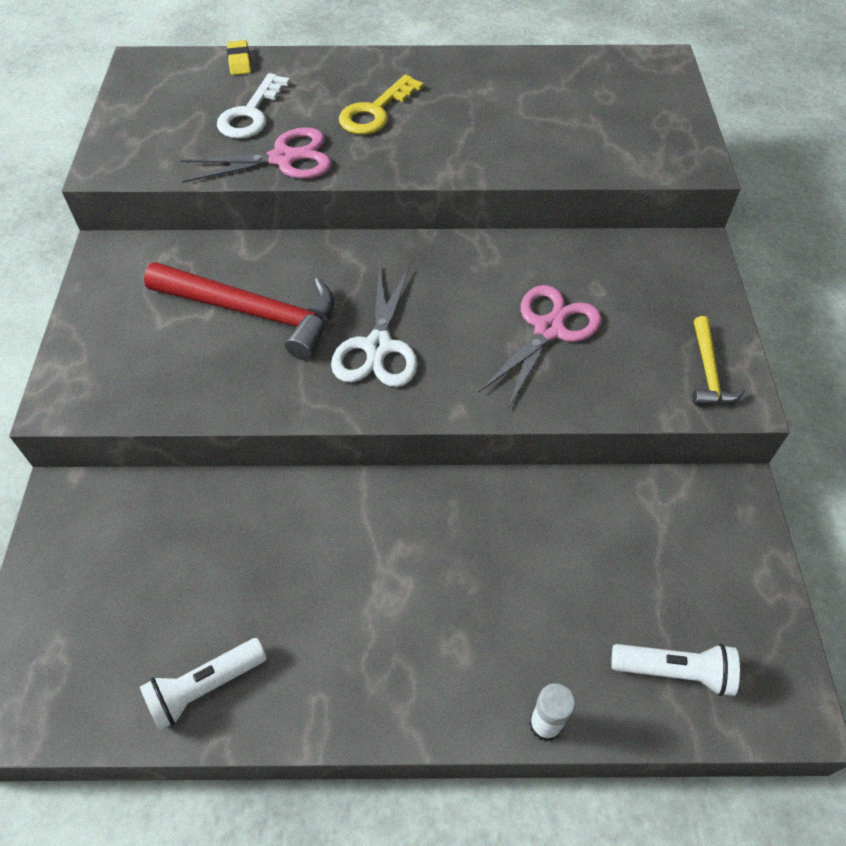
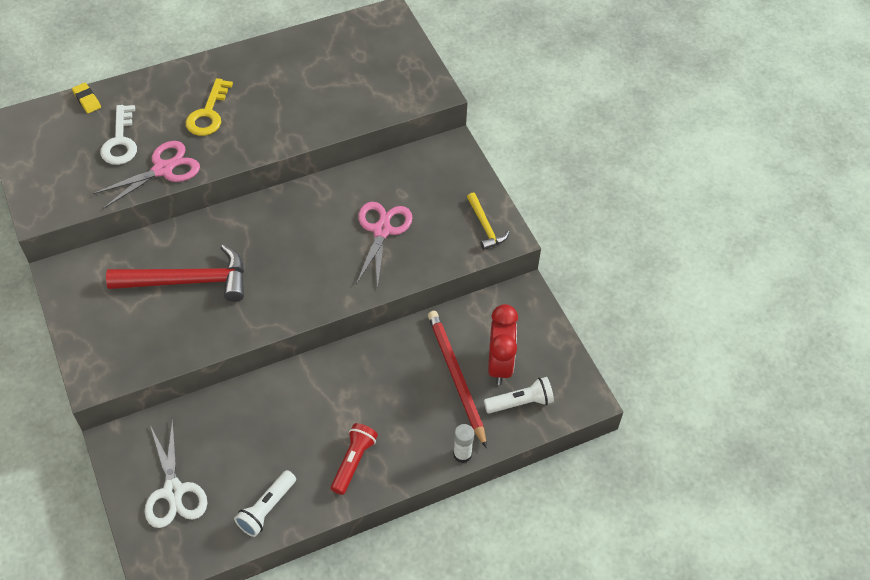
camera: 25 degrees left, 0 degrees up
(368, 664) = (353, 462): none -> red flashlight
(378, 347) = (281, 277): white scissors -> white scissors (173, 491)
(582, 587) = (456, 377): none -> red pencil
(660, 593) = (500, 365): none -> red clock

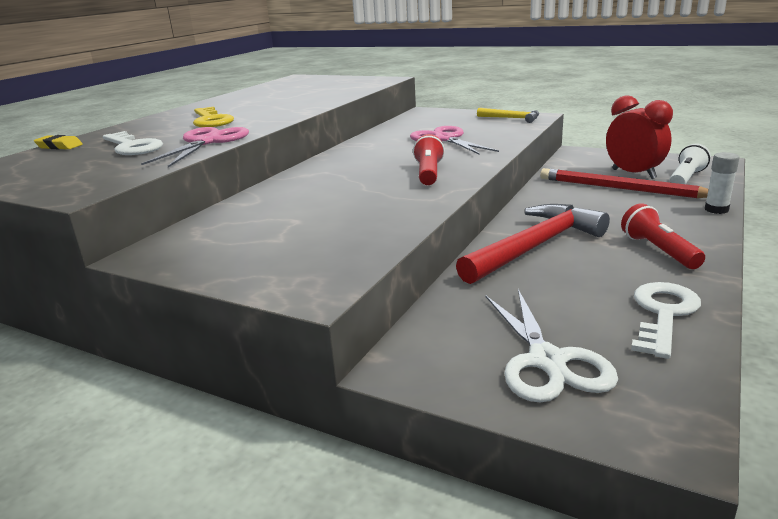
camera: 35 degrees left, 30 degrees down
(173, 491) = (547, 361): white scissors -> white scissors turned 45 degrees clockwise
(188, 281) = (320, 205): red hammer -> red hammer (535, 246)
(266, 508) = (663, 314): white flashlight -> white key
(295, 286) = (429, 173): none -> red flashlight

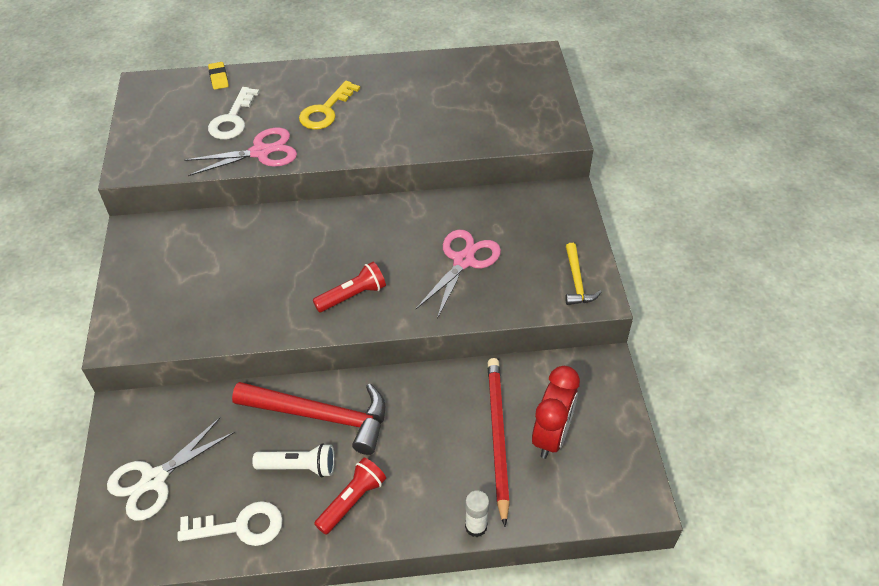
camera: 55 degrees right, 25 degrees up
(686, 178) = (562, 485): white flashlight -> white flashlight (299, 467)

